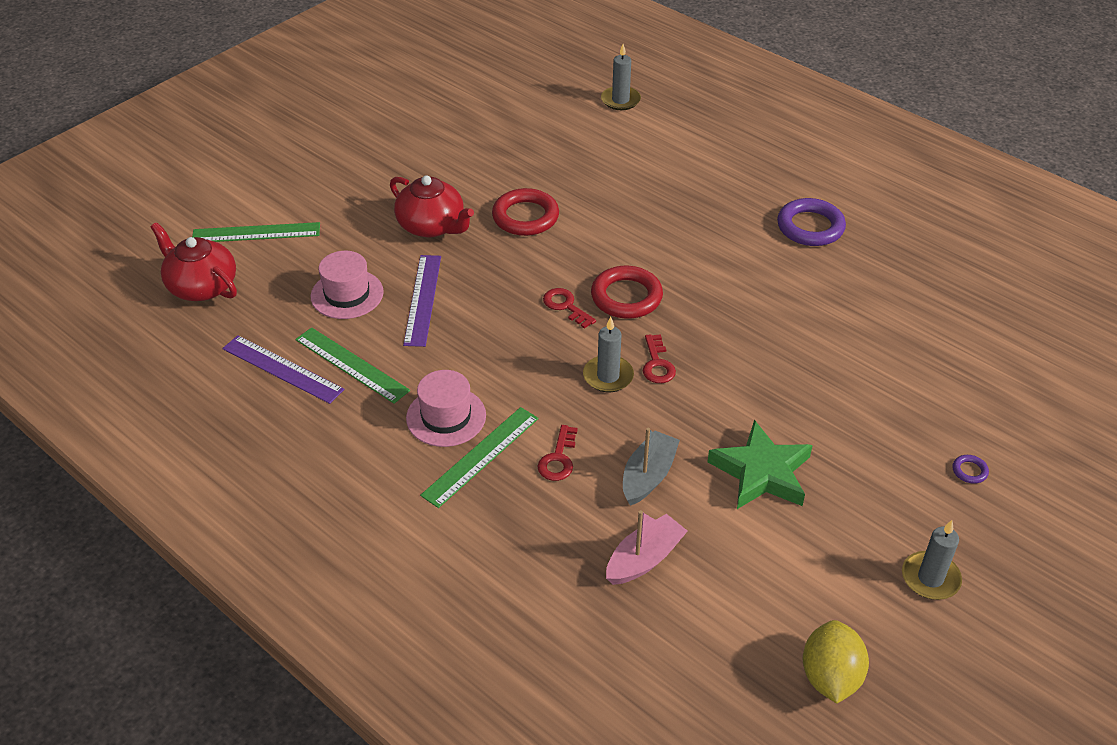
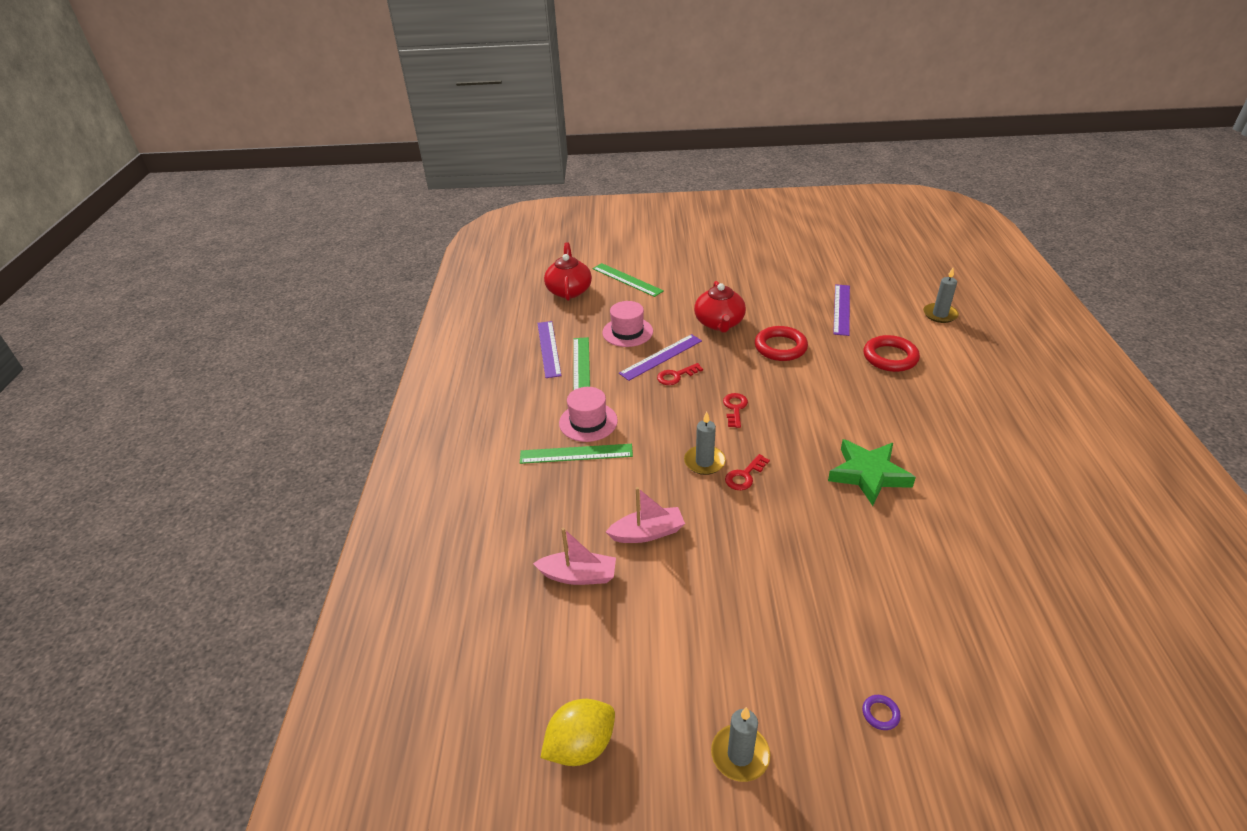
camera: 50 degrees right, 5 degrees down
(530, 142) = (842, 309): none -> purple ruler
(558, 459) = (612, 485): red key -> red key (676, 376)
(626, 297) = (780, 426): red ring -> red ring (890, 357)
(648, 476) = (647, 533): grey boat -> pink boat
(761, 472) = (719, 587): green star -> green star (868, 474)
(810, 227) = (981, 464): purple ring -> none

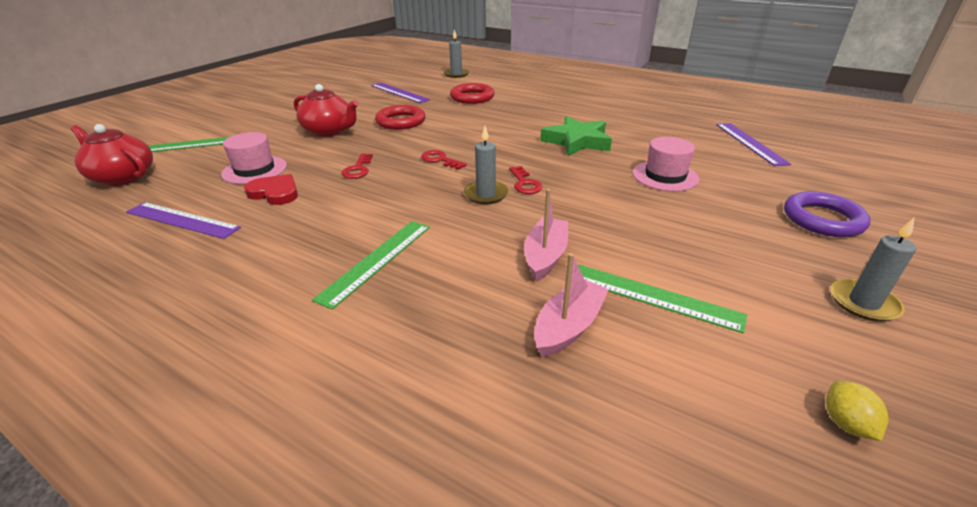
camera: 60 degrees left, 5 degrees down
(581, 366) = (251, 210): green ruler -> green ruler (653, 296)
(581, 746) = (846, 423): yellow lemon -> yellow lemon, size x0.57
(588, 422) = (340, 236): pink hat -> pink hat (665, 176)
(609, 361) = (275, 193): none -> red heart
(661, 357) = (321, 167): purple ruler -> purple ruler (750, 143)
(880, 714) = (822, 219): purple ring -> purple ring, size x2.31

